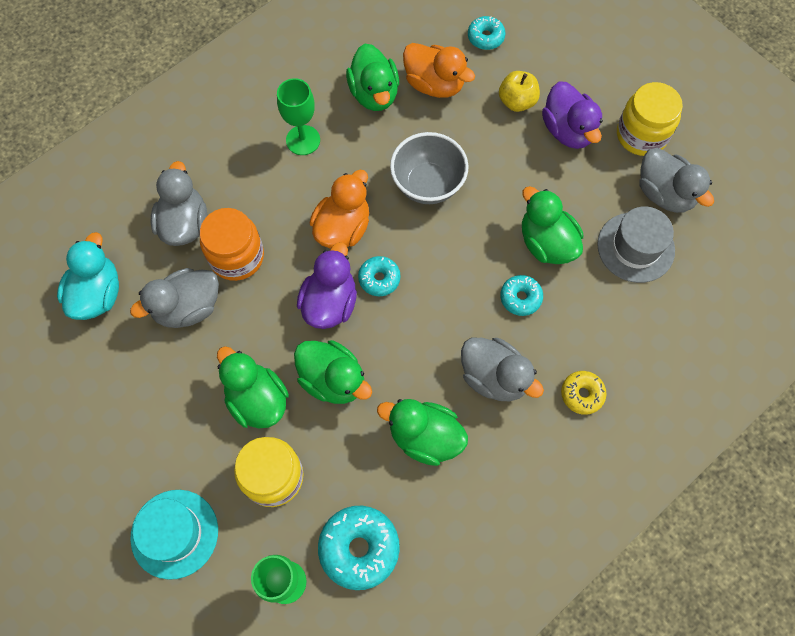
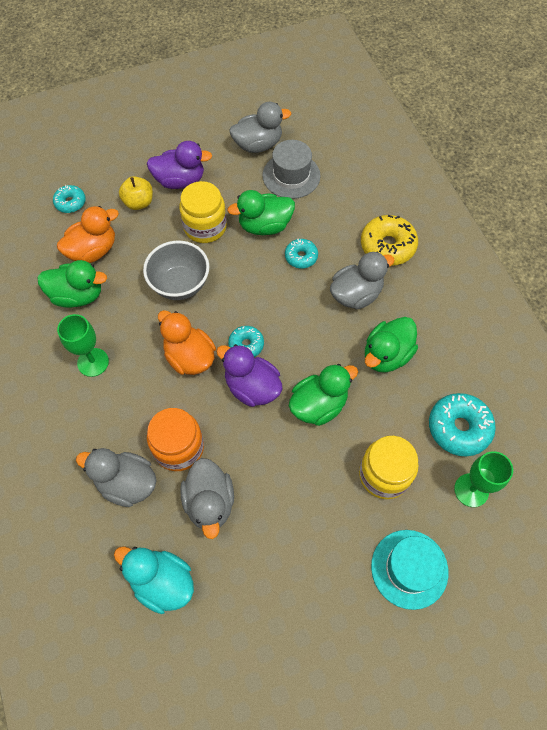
camera: 70 degrees left, 5 degrees down
(257, 399) = (315, 468): green duck -> none
(582, 394) = (387, 246): yellow donut -> yellow donut, size x1.71
(641, 135) = (206, 140): yellow jar -> yellow jar (205, 227)

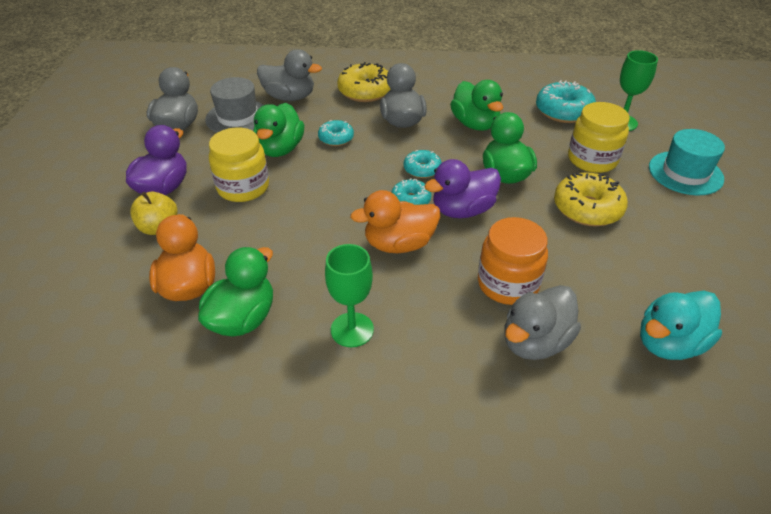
camera: 65 degrees left, 20 degrees down
(70, 203) = (93, 288): turquoise donut -> turquoise donut (422, 169)
(180, 285) = (301, 226): grey bowl -> none
(209, 502) = (583, 278): grey duck -> grey duck (289, 97)
(303, 486) = (587, 209): none -> yellow donut

